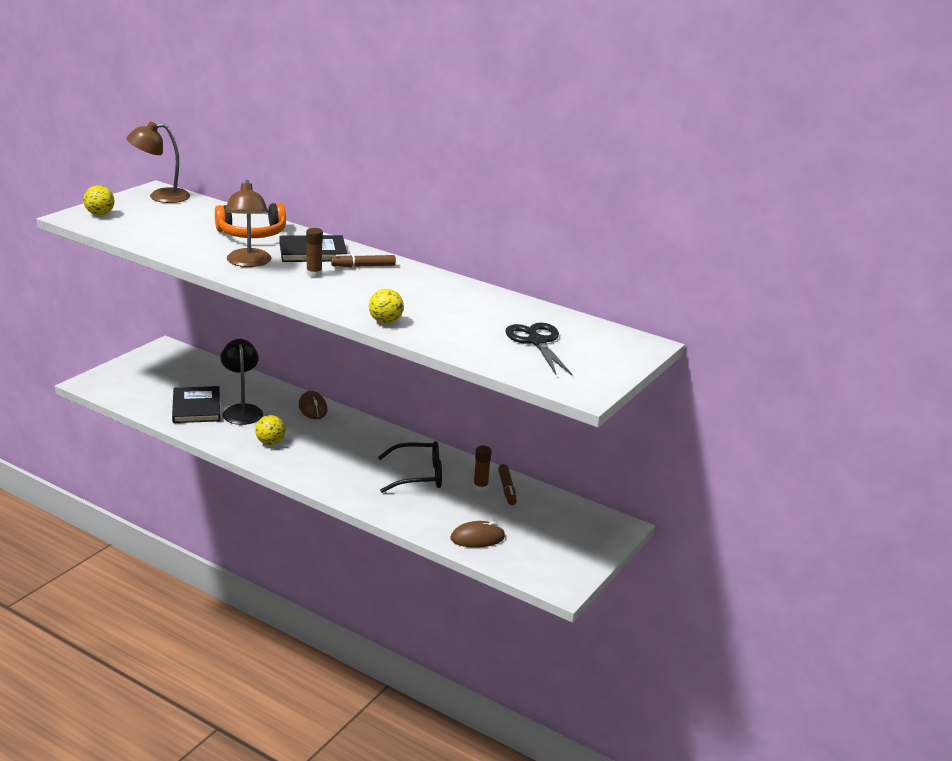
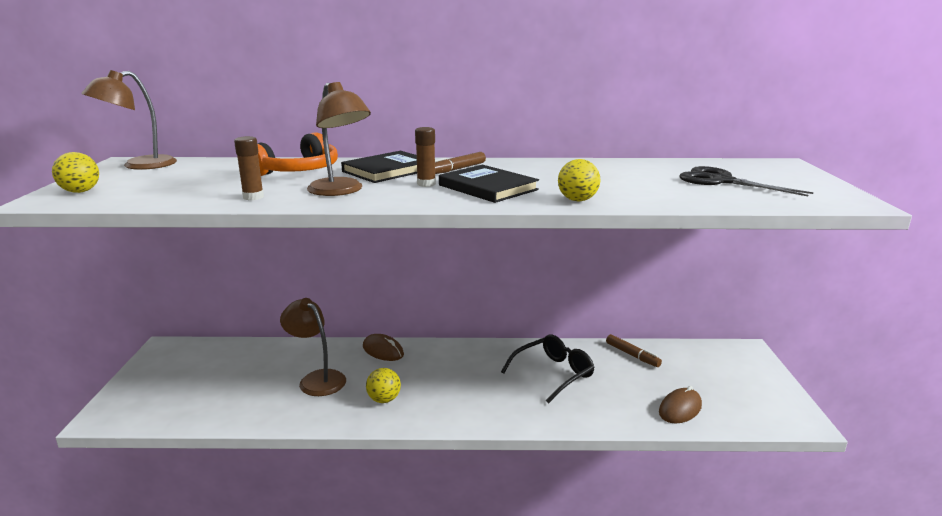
camera: 30 degrees left, 5 degrees down
(196, 407) = (264, 395): black book -> black book (488, 187)
(242, 410) = (317, 379): black lamp -> brown lamp
(480, 487) = (612, 362): brown glue stick -> brown glue stick (253, 197)

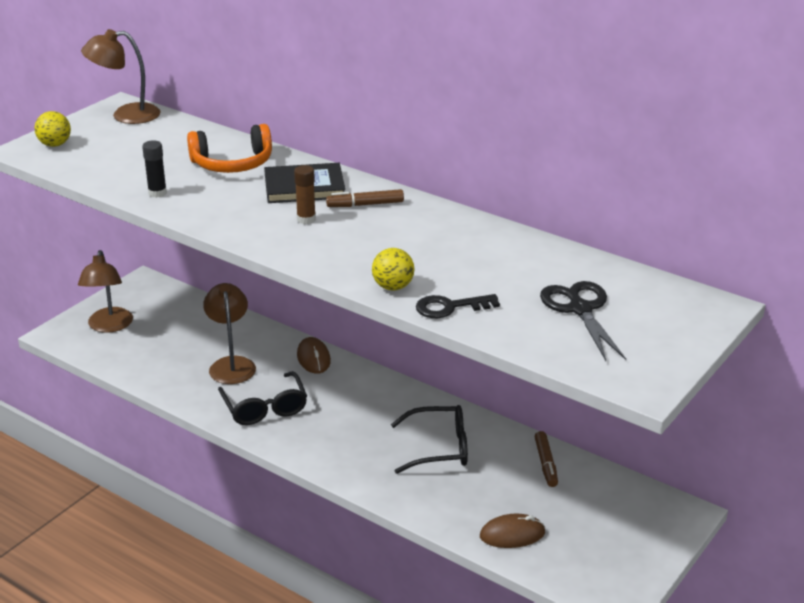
camera: 35 degrees right, 10 degrees up
(253, 197) = (157, 193): brown glue stick -> black glue stick
(340, 191) = (228, 206): brown lamp -> brown lamp (109, 326)
(384, 399) = (265, 408): yellow ball -> black glasses
(488, 187) = (348, 242): black book -> none
(643, 200) = (450, 307): none -> black key

